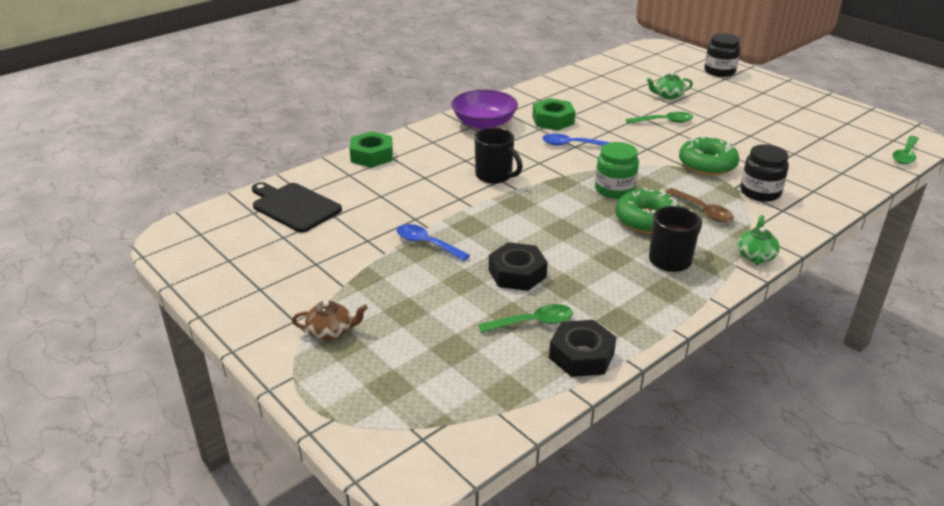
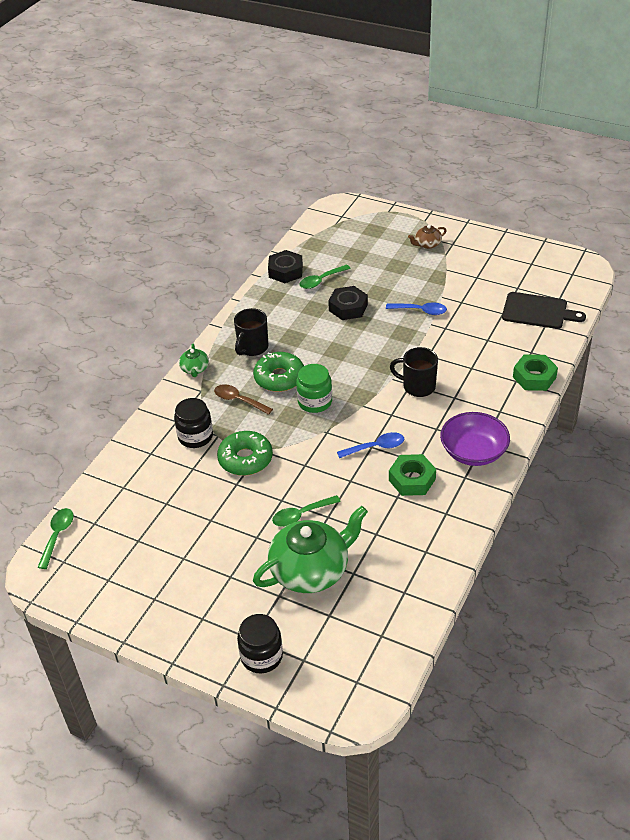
camera: 160 degrees right, 10 degrees up
(668, 95) = (311, 570): green teapot -> green teapot, size x2.22

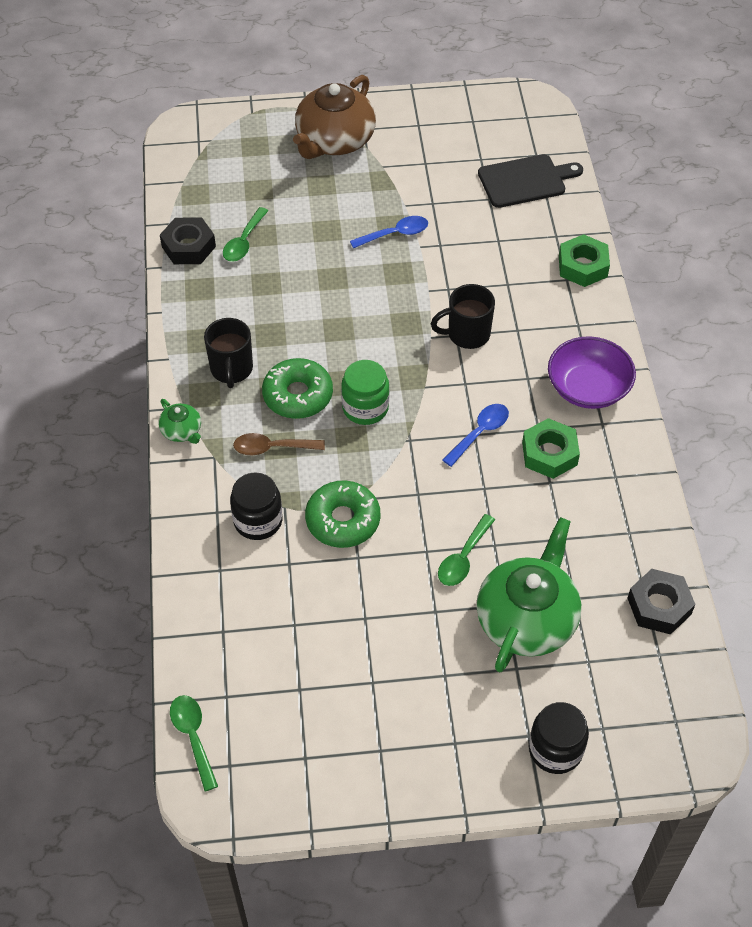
camera: 35 degrees left, 10 degrees up
(348, 307) = (306, 265): black nut -> black nut (659, 606)
(427, 244) = (334, 141): brown teapot -> brown teapot, size x2.22

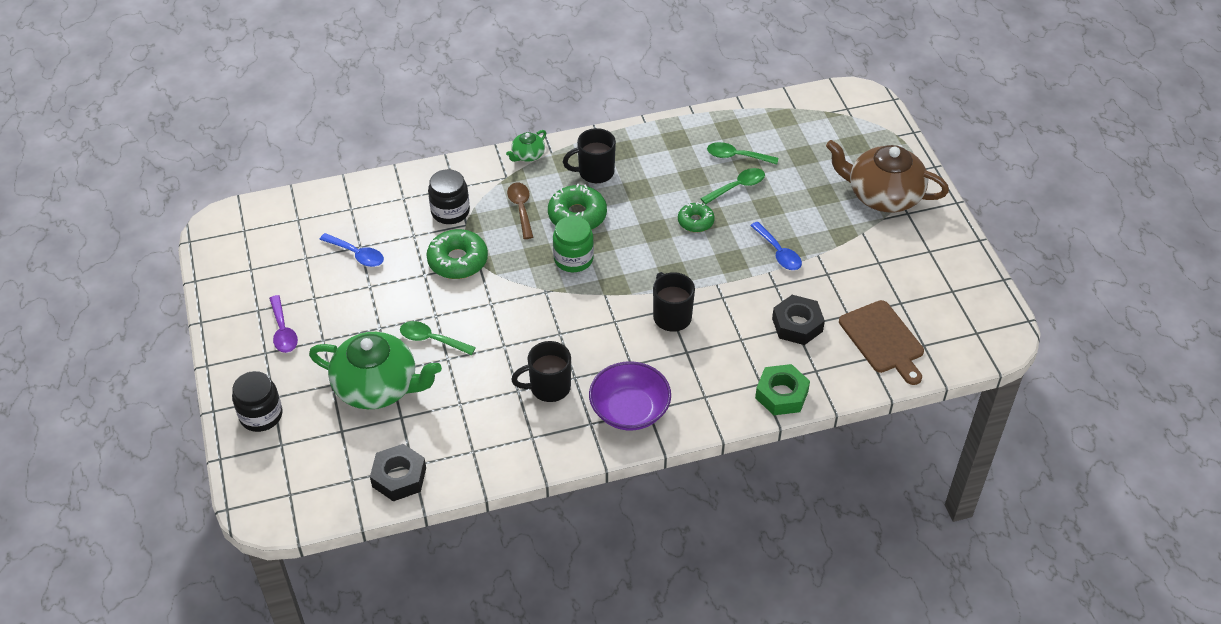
camera: 80 degrees right, 5 degrees down
(188, 246) = (720, 124): black nut -> black nut (797, 325)
(193, 737) = (265, 208): green spoon -> green spoon (737, 187)
(334, 292) = (695, 221): none -> green donut
(422, 720) = (283, 331): none -> purple spoon
(480, 433) = (562, 337): blue spoon -> blue spoon (357, 254)
(525, 181) = (883, 340): black cutting board -> brown cutting board
(549, 453) = (548, 387): green nut -> black mug

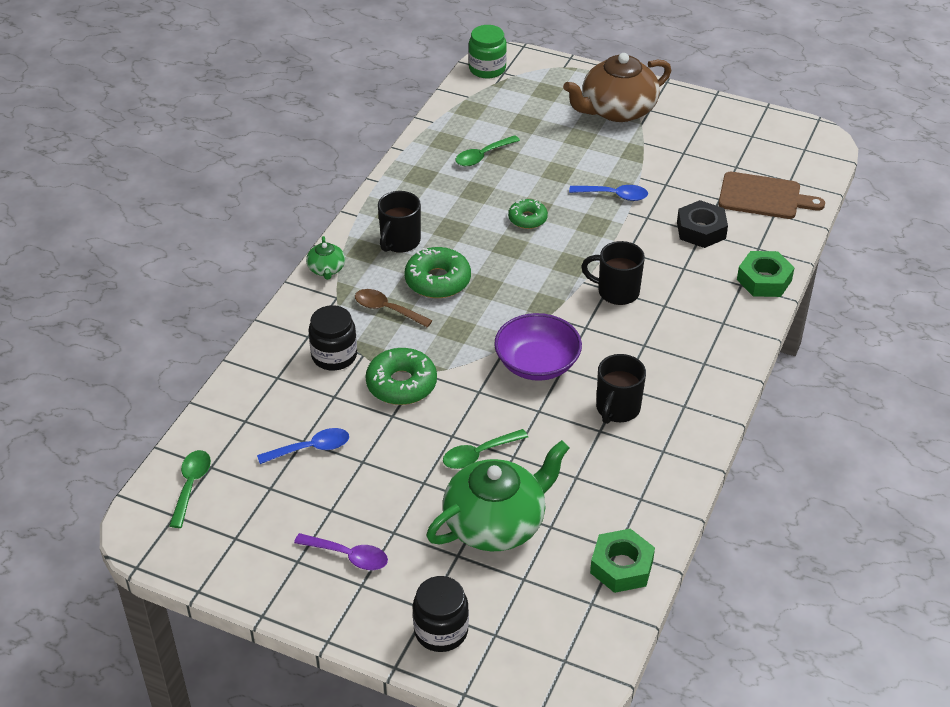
camera: 50 degrees left, 5 degrees down
(399, 477) = (621, 566): black nut -> green nut
(573, 259) = (486, 311): green jar -> green jar (487, 69)
(629, 410) = (693, 374): purple bowl -> purple bowl (537, 363)
(737, 187) = (517, 175): green spoon -> green spoon (191, 485)

